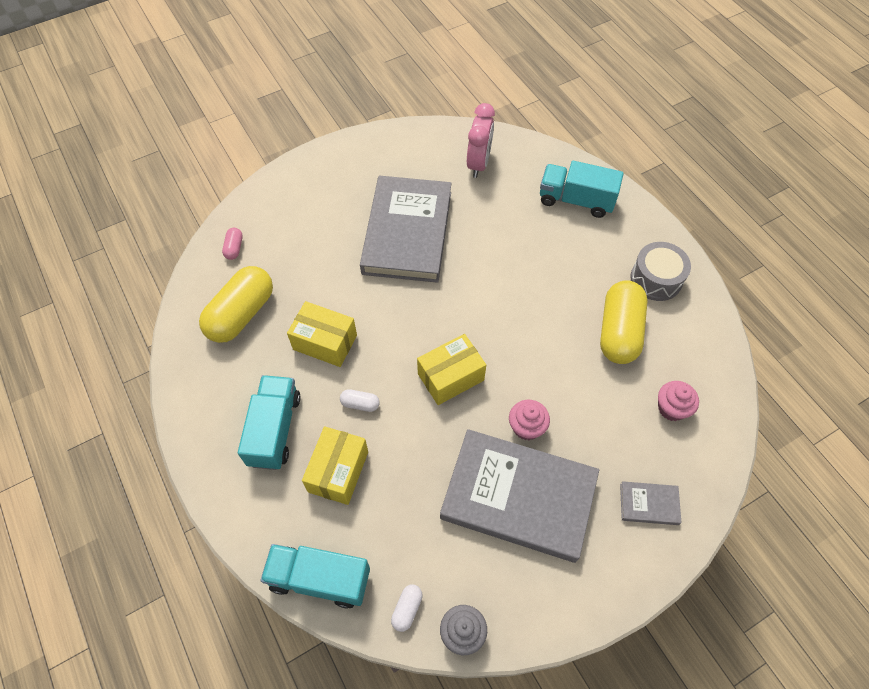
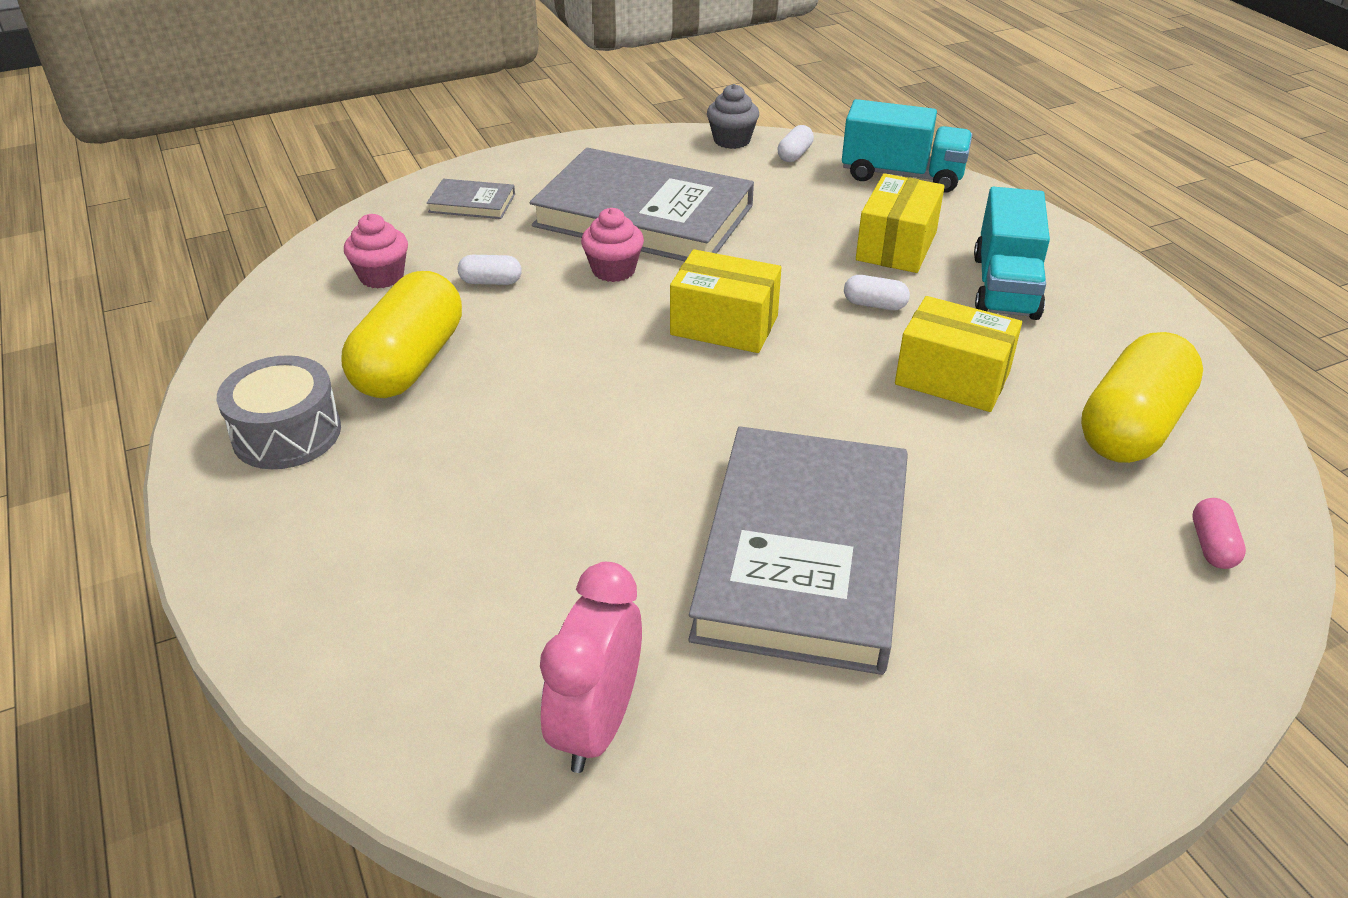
camera: 175 degrees left, 20 degrees down
(450, 377) = (724, 325): yellow box -> yellow box turned 45 degrees clockwise
(576, 200) = (369, 601): turquoise truck -> none
(601, 408) = (491, 282): none -> white capsule

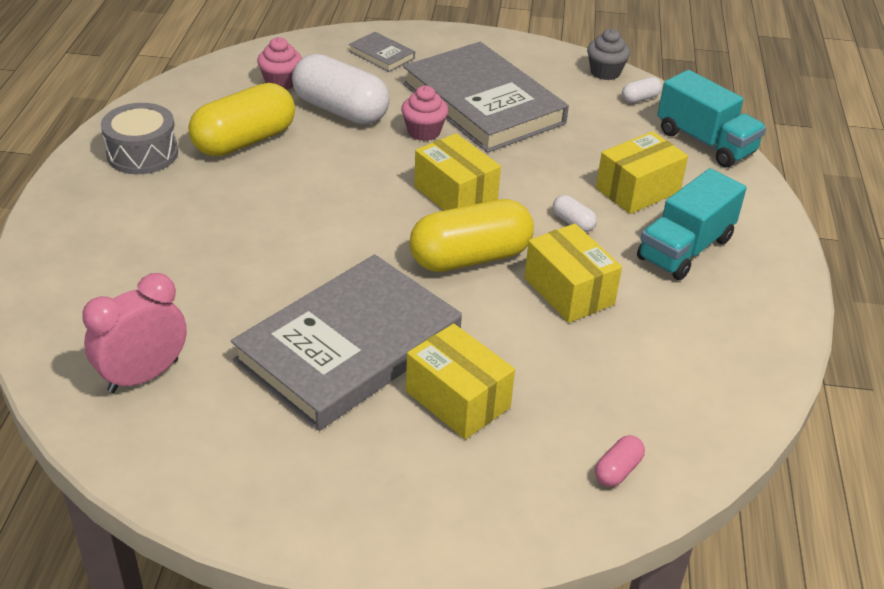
camera: 30 degrees right, 0 degrees up
(491, 282) = (340, 110): white capsule -> white capsule, size x2.35
(982, 553) = (457, 399): none -> yellow box
(1131, 426) = (658, 376): yellow capsule -> yellow capsule (470, 257)

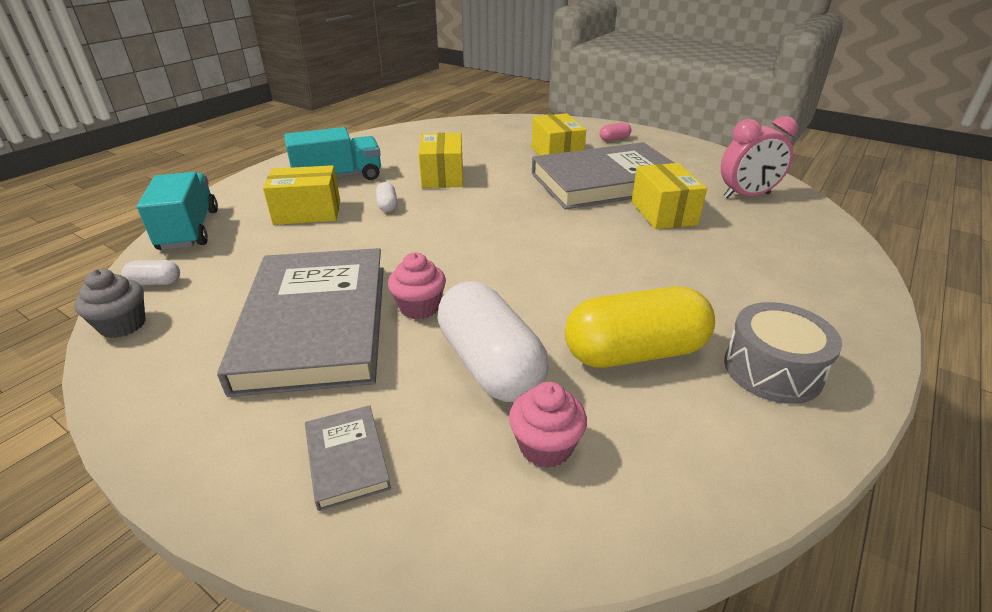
camera: 150 degrees left, 5 degrees down
(455, 195) = (453, 243): yellow box -> yellow box (663, 213)
(470, 257) = (486, 203): yellow capsule -> none
(617, 470) = (502, 126): pink capsule -> pink capsule (614, 139)

